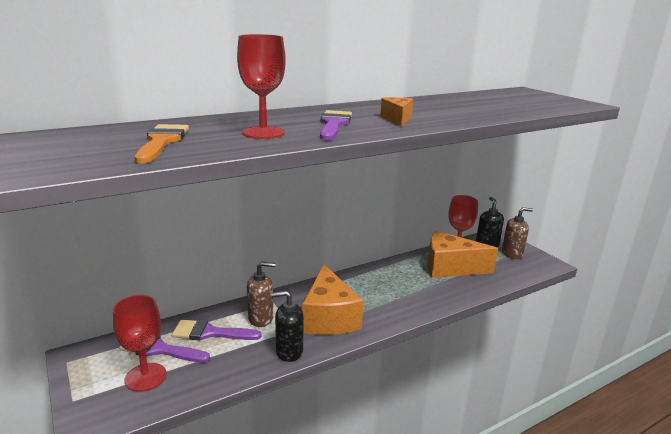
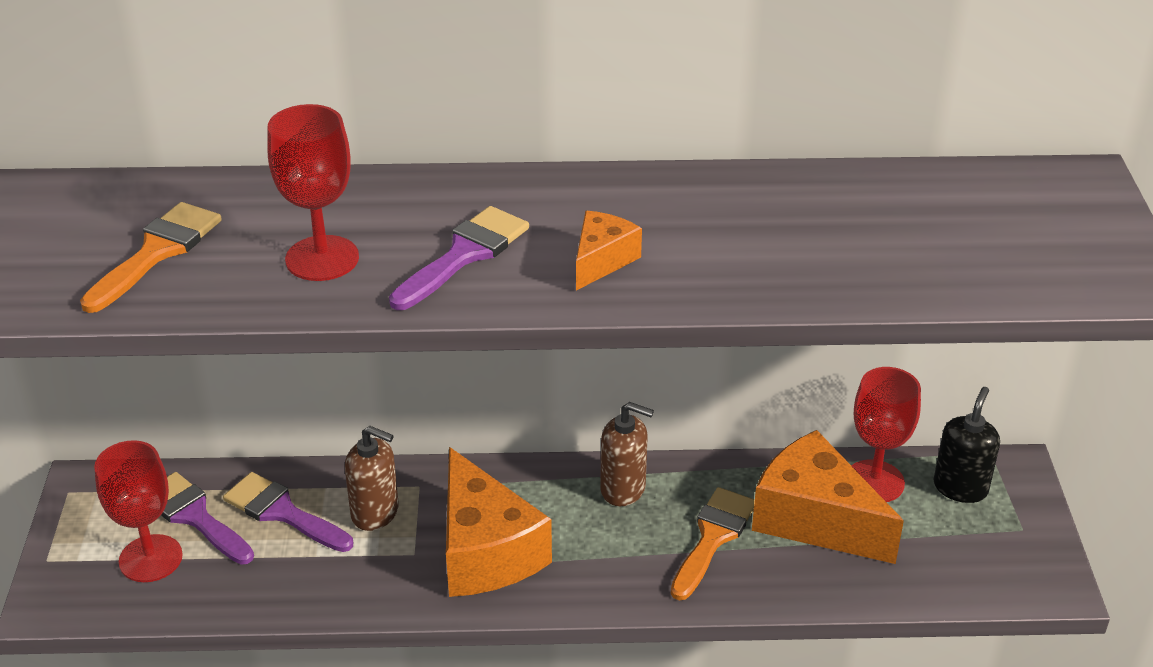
camera: 30 degrees right, 15 degrees up
(289, 351) = (372, 593): black soap dispenser -> none
(329, 317) = (485, 551): orange cheese -> orange cheese turned 45 degrees counterclockwise
(420, 284) = (713, 538): none -> orange brush
(512, 254) = (993, 530): brown soap dispenser -> brown soap dispenser (623, 489)

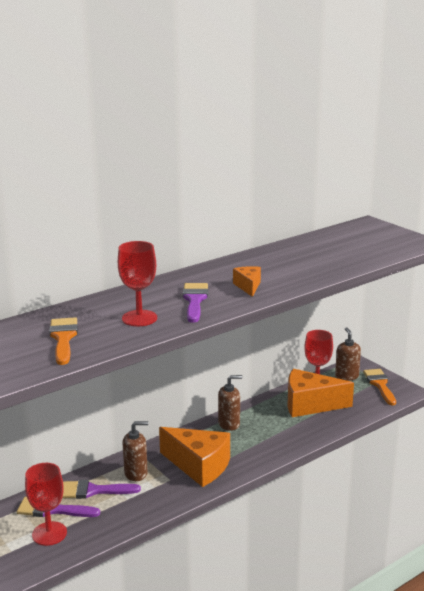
camera: 35 degrees left, 15 degrees down
(713, 538) = (281, 425): orange brush -> orange brush (380, 385)
(960, 487) = (346, 376): black soap dispenser -> brown soap dispenser

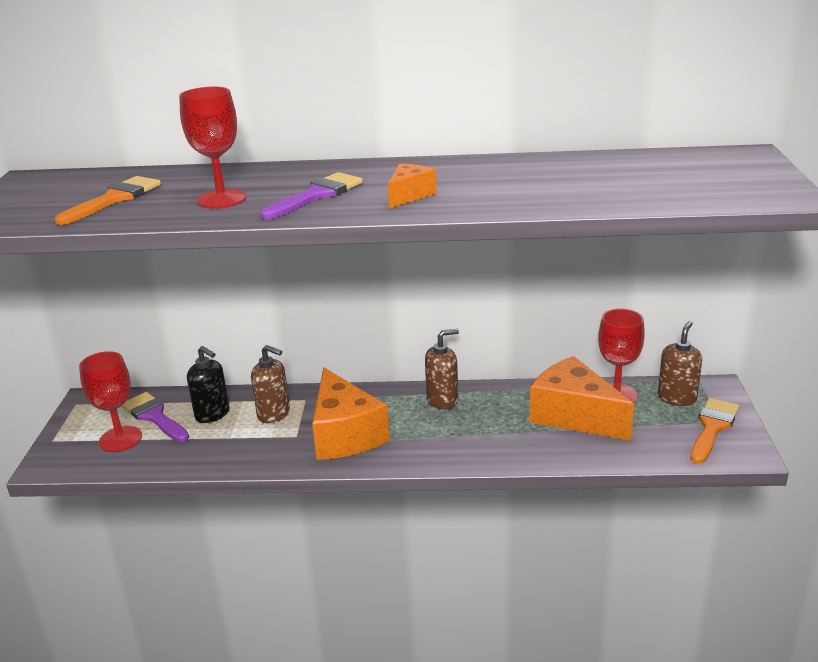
camera: 40 degrees right, 5 degrees up
(93, 491) = (212, 414): purple brush -> black soap dispenser
(229, 424) = (442, 400): brown soap dispenser -> brown soap dispenser turned 45 degrees counterclockwise

